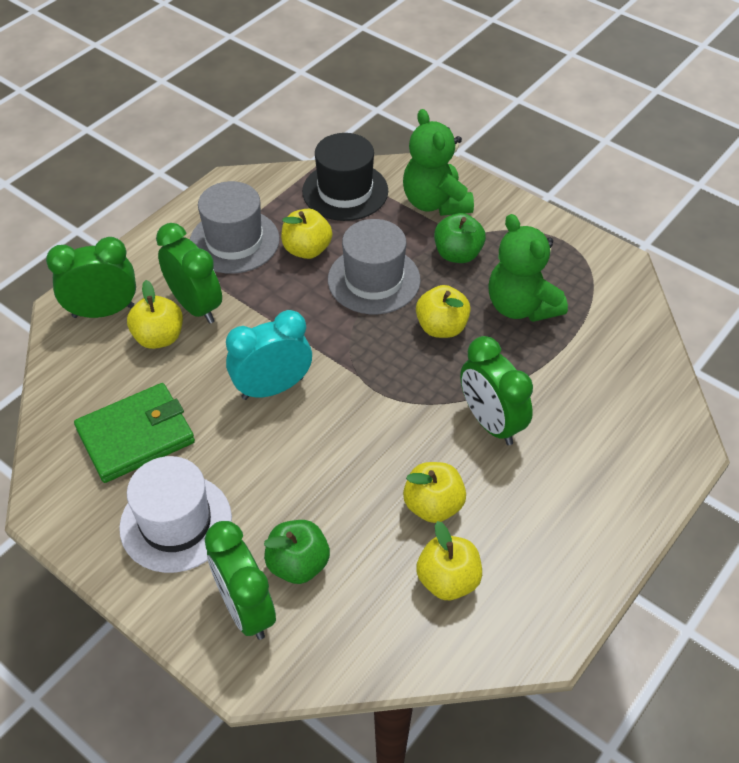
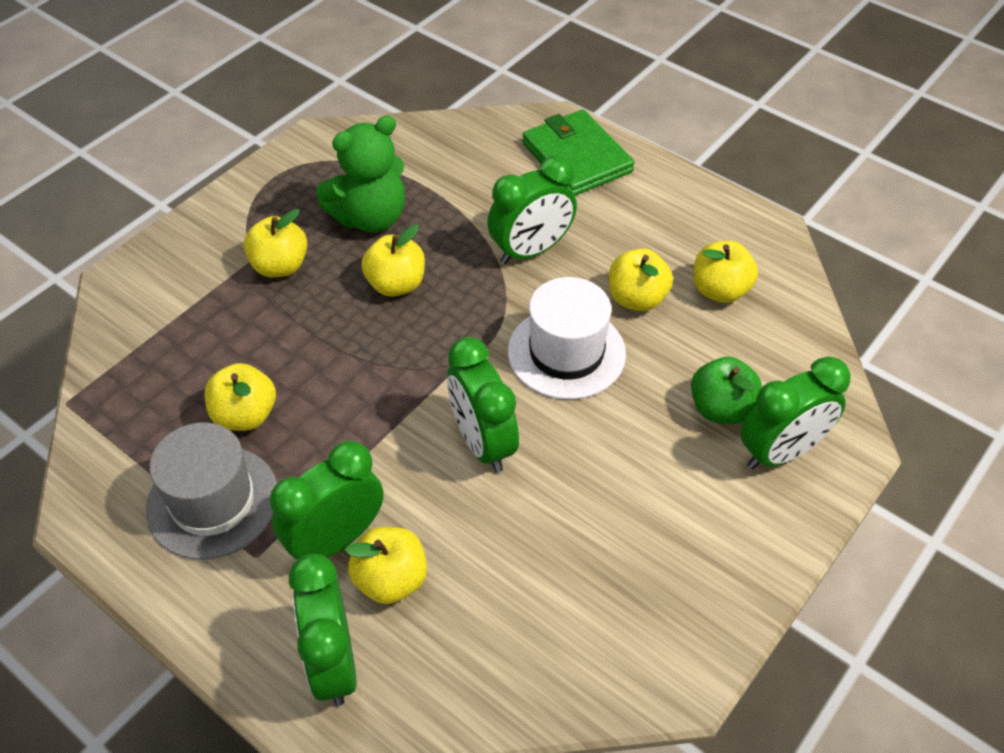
camera: 90 degrees left, 0 degrees up
(136, 436) = (560, 588): green wallet -> green wallet (576, 157)
(176, 523) = (684, 528): white hat -> white hat (566, 352)
(272, 388) = (482, 442): turquoise clock -> green clock
(345, 191) = (138, 375): black hat -> none
(374, 280) = (312, 345): grey hat -> none
(435, 202) = (184, 283): green teddy bear -> none
(457, 254) = (280, 266): green apple -> yellow apple

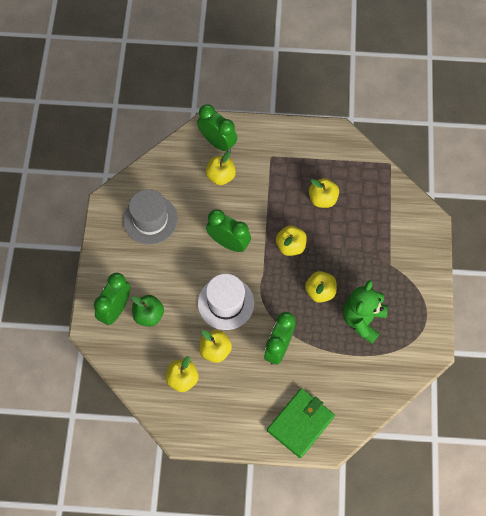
camera: 145 degrees right, 15 degrees up
(213, 501) = (302, 164): grey hat -> grey hat (150, 219)
(280, 266) = (375, 269): yellow apple -> yellow apple (290, 246)
(336, 539) = (250, 177): green clock -> none
(576, 157) = (300, 423): green wallet -> green wallet turned 75 degrees counterclockwise

